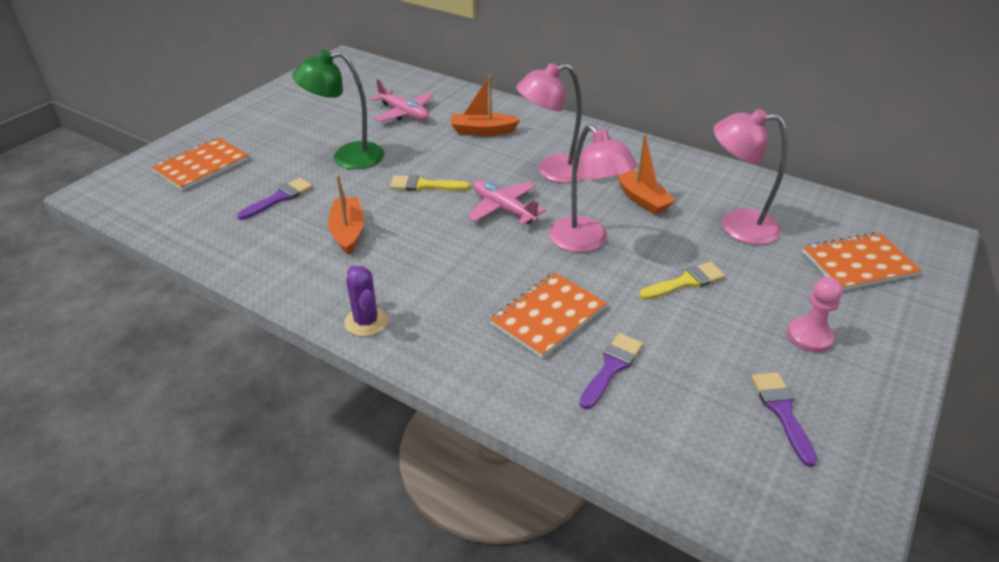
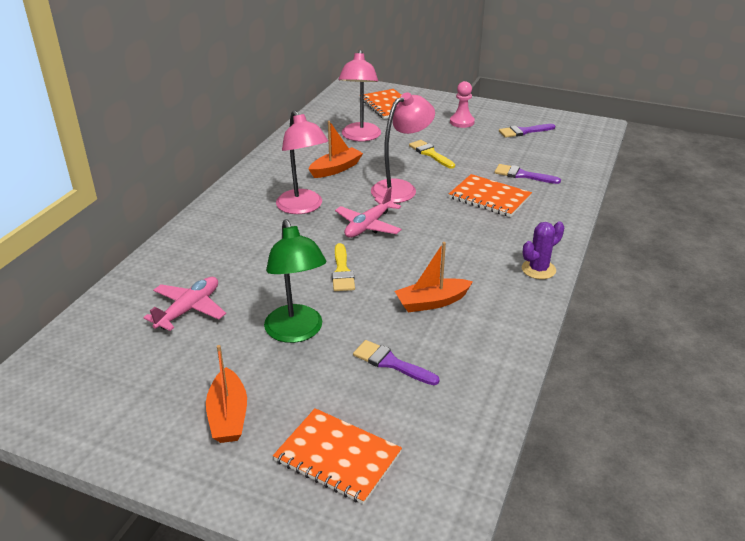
camera: 100 degrees left, 5 degrees down
(482, 131) = (231, 250): orange boat -> orange boat (228, 416)

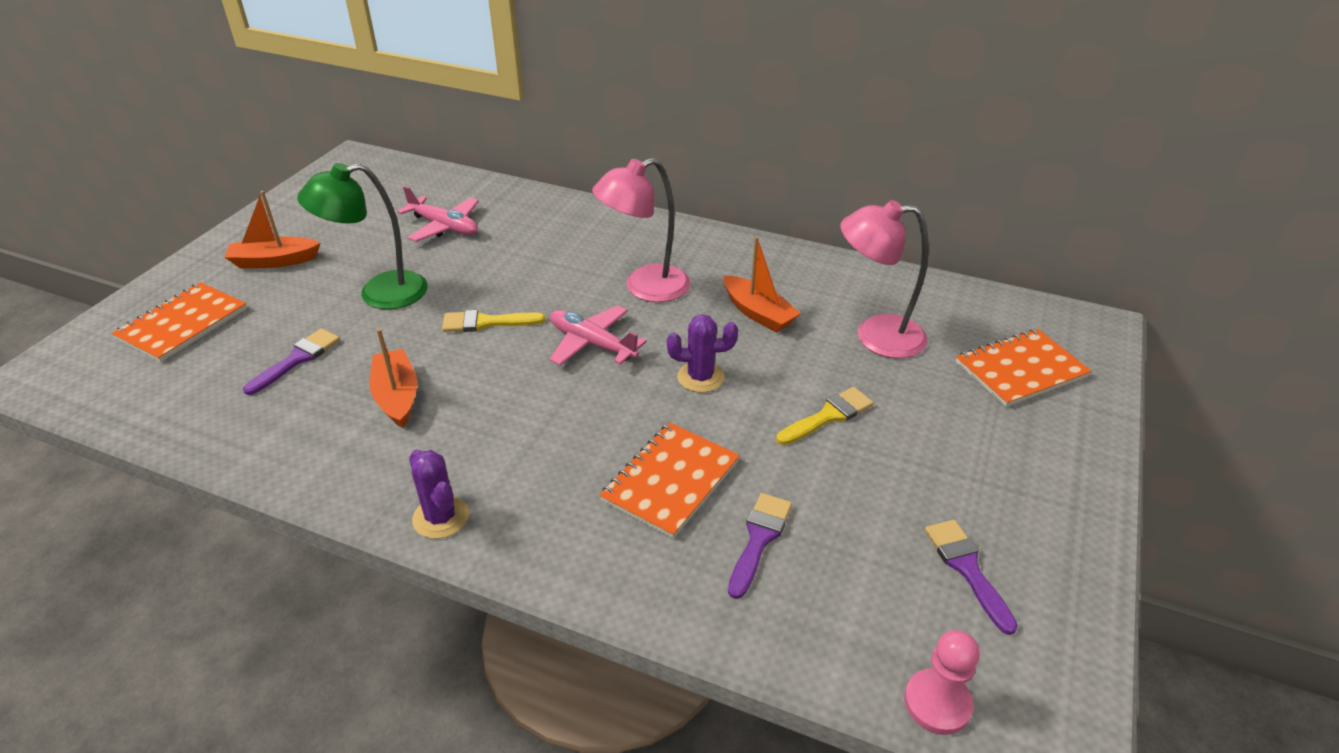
camera: 90 degrees right, 5 degrees up
(401, 188) = (700, 377): pink lamp -> purple cactus
(462, 122) = (981, 468): pink pawn -> pink pawn (937, 703)

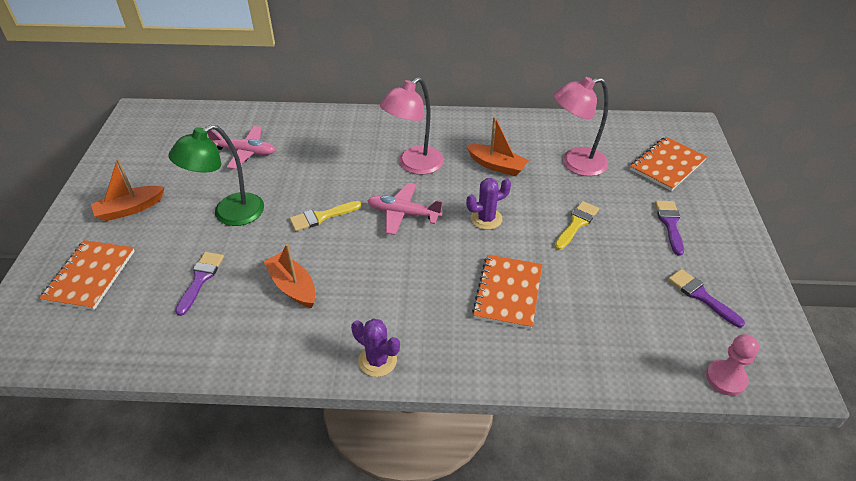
camera: 20 degrees left, 5 degrees up
(759, 539) = (580, 313): purple brush -> purple brush (670, 224)

